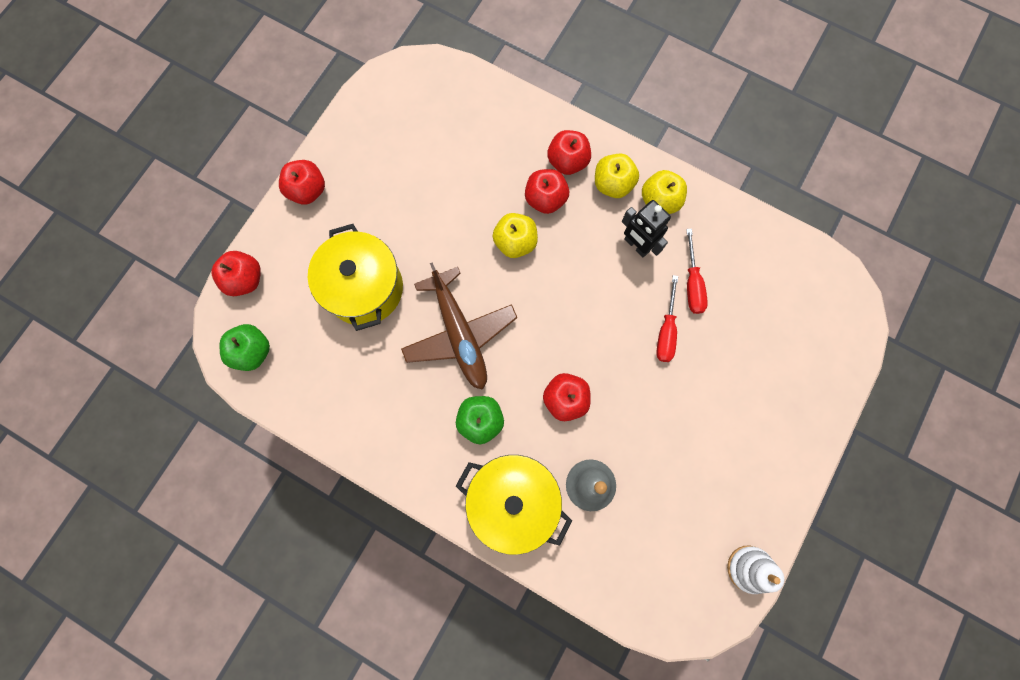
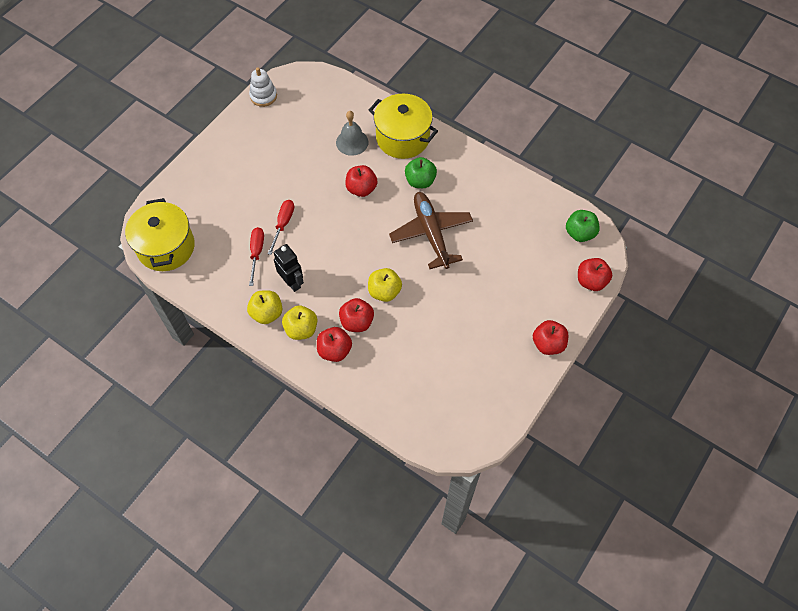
camera: 175 degrees left, 15 degrees down
(364, 288) = (500, 268): yellow pot -> yellow pot (166, 247)

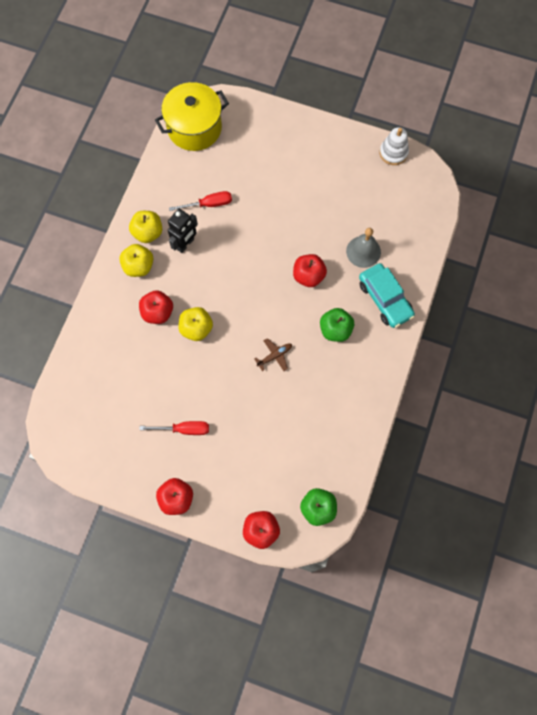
camera: 75 degrees right, 10 degrees up
(283, 224) = (246, 217): red screwdriver -> red screwdriver (184, 429)
(334, 350) = (124, 301): red apple -> none
(402, 138) = (385, 299): yellow pot -> turquoise car
(431, 233) = (274, 356): brown plane -> brown plane, size x0.43

